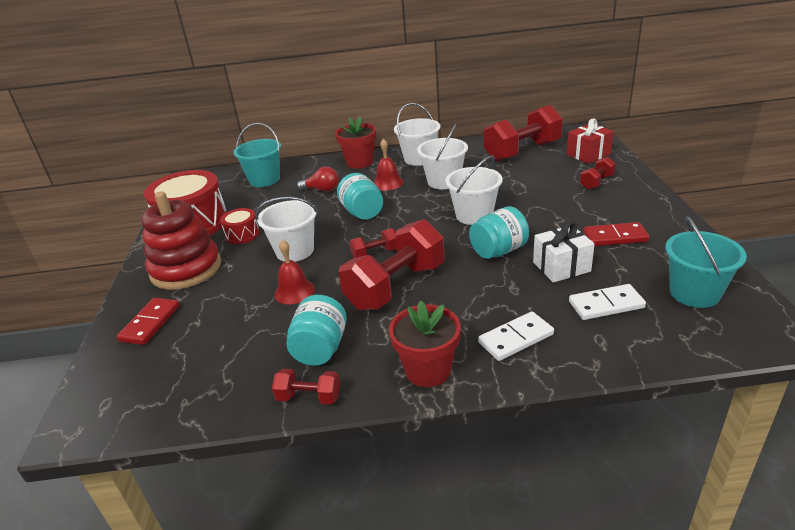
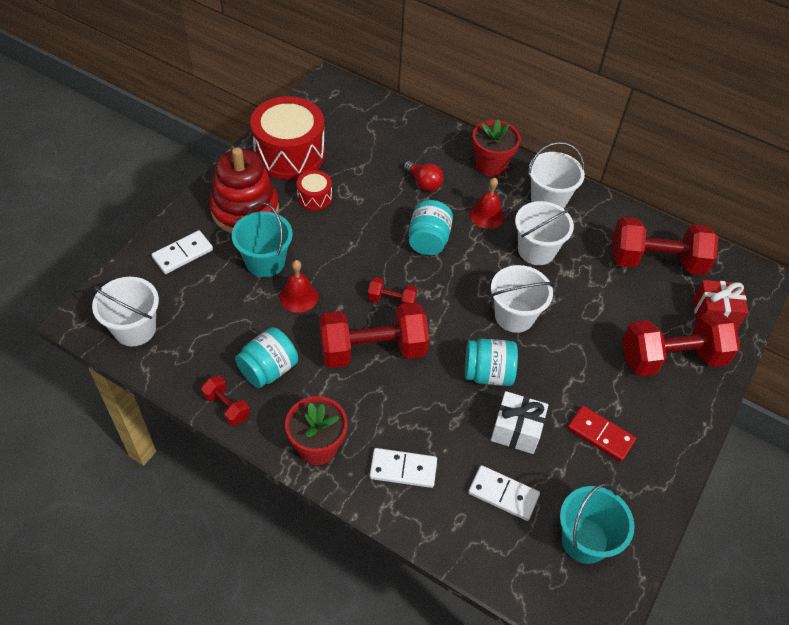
camera: 30 degrees right, 20 degrees up
(150, 323) = (183, 254): red domino -> white domino
(264, 180) = (389, 131): turquoise bucket -> turquoise bucket (265, 262)
(295, 251) = (336, 249): white bucket -> white bucket (135, 329)
(596, 182) = (671, 358): red dumbbell -> red dumbbell, size x2.11

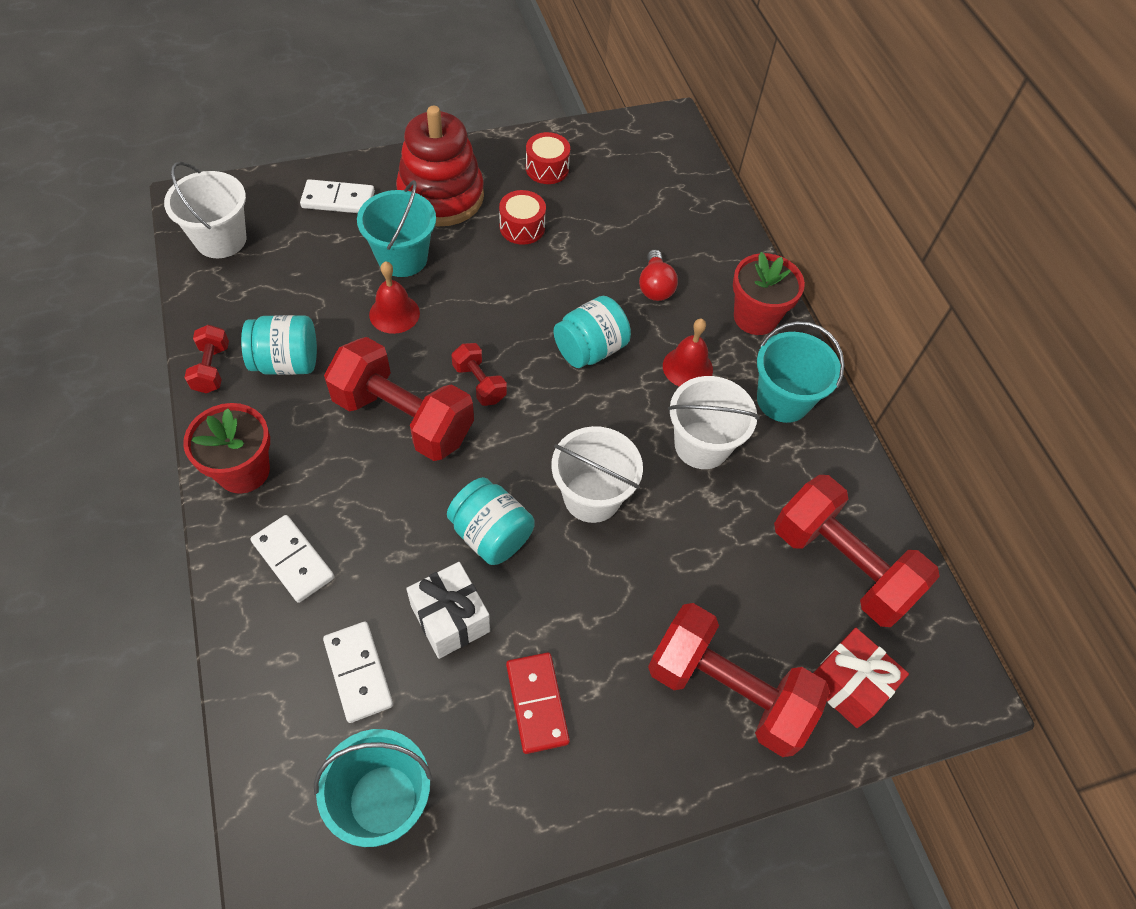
camera: 40 degrees right, 5 degrees up
(289, 154) = (547, 168): red drum -> red drum, size x0.47
(548, 199) = (783, 400): white bucket -> turquoise bucket

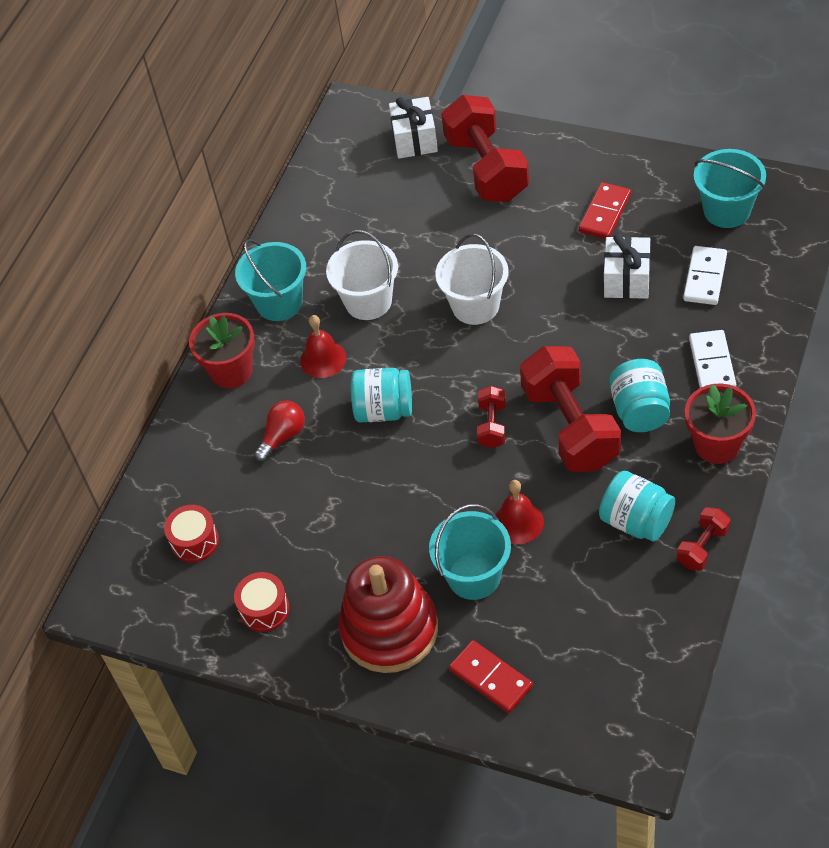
camera: 130 degrees left, 5 degrees down
(221, 239) = (631, 687): white bucket -> none
(338, 200) = (491, 678): white domino -> red domino
(491, 534) = (564, 315): turquoise jar -> turquoise jar (640, 411)
(522, 227) = (343, 553): red drum -> red drum (194, 541)
(841, 565) = (352, 193): red dumbbell -> none
(848, 685) = (414, 140): red gift -> white gift

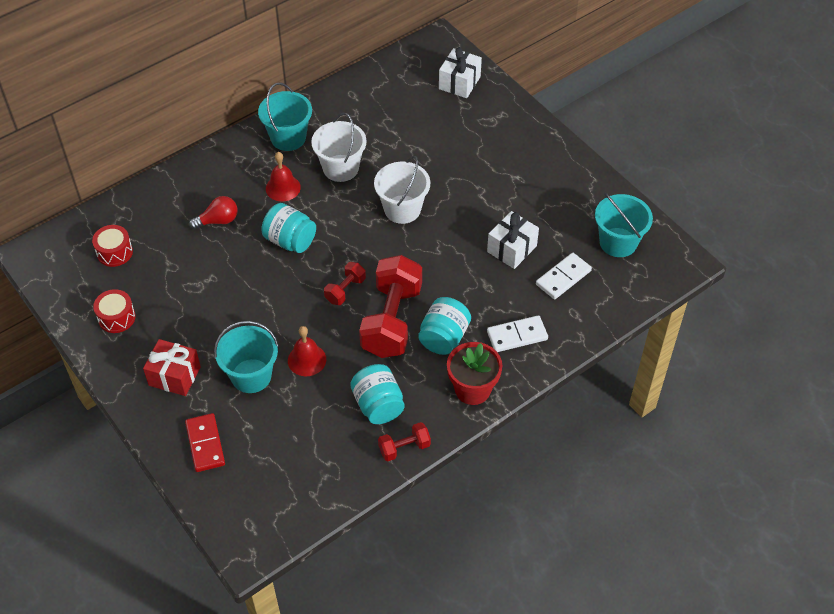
camera: 25 degrees right, 0 degrees up
(231, 371) = (224, 163): red flower pot -> none
(389, 630) = (174, 376): red stacking toy -> red gift
(486, 168) = (488, 126): red dumbbell -> none
(604, 213) = (536, 198): red domino -> none
(712, 363) = (517, 336): white domino -> white domino turned 45 degrees clockwise

